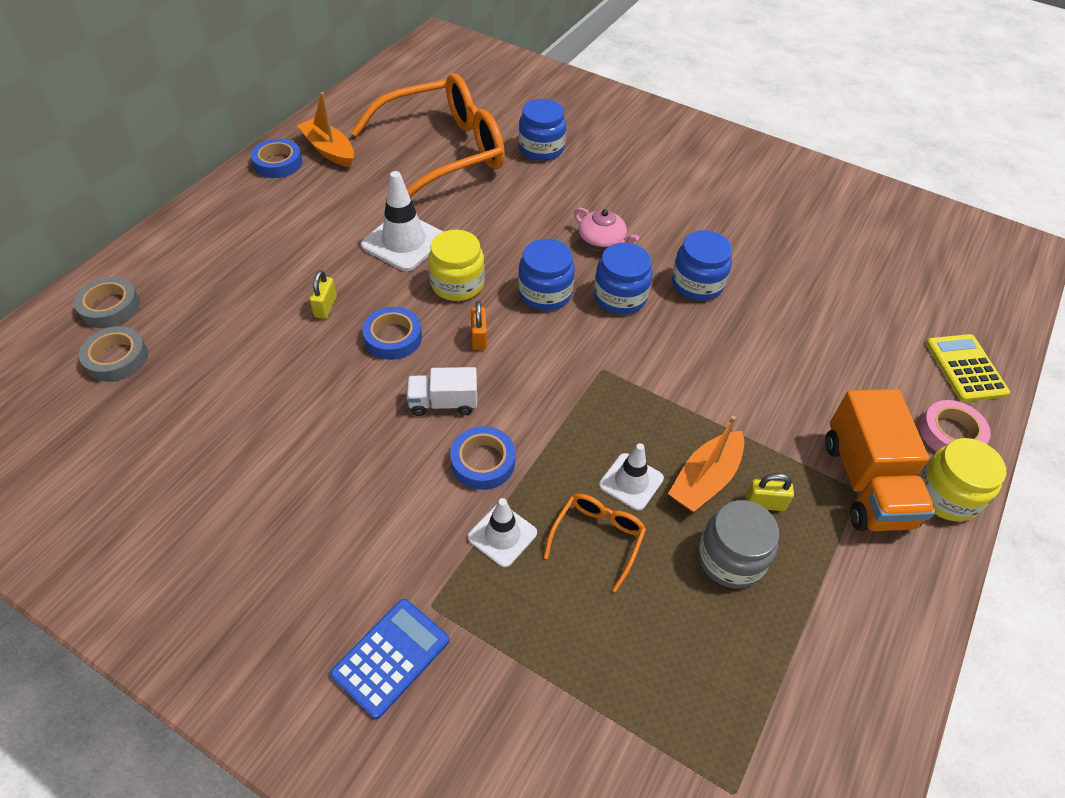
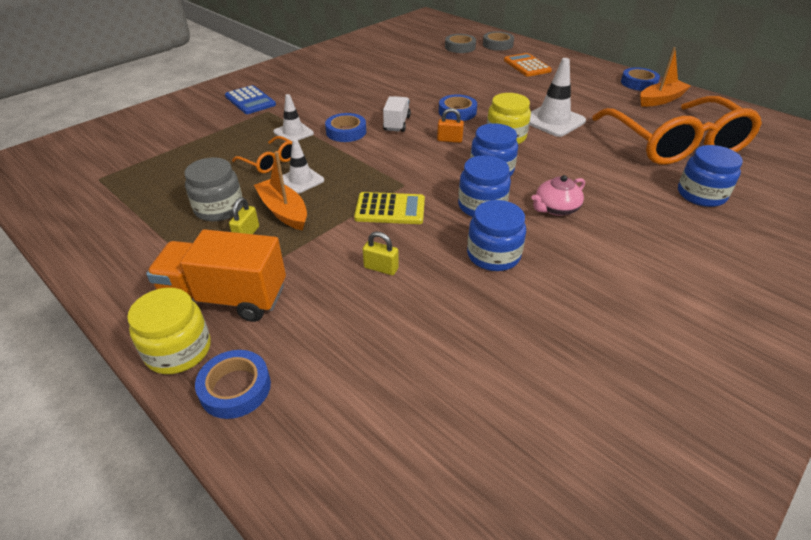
camera: 105 degrees right, 10 degrees down
(213, 268) = (527, 66): none -> orange calculator
(326, 307) = (489, 94): yellow padlock -> yellow padlock (381, 268)
(950, 433) = (235, 388): pink tape -> blue tape
(965, 368) = (310, 453): yellow calculator -> yellow calculator (390, 209)

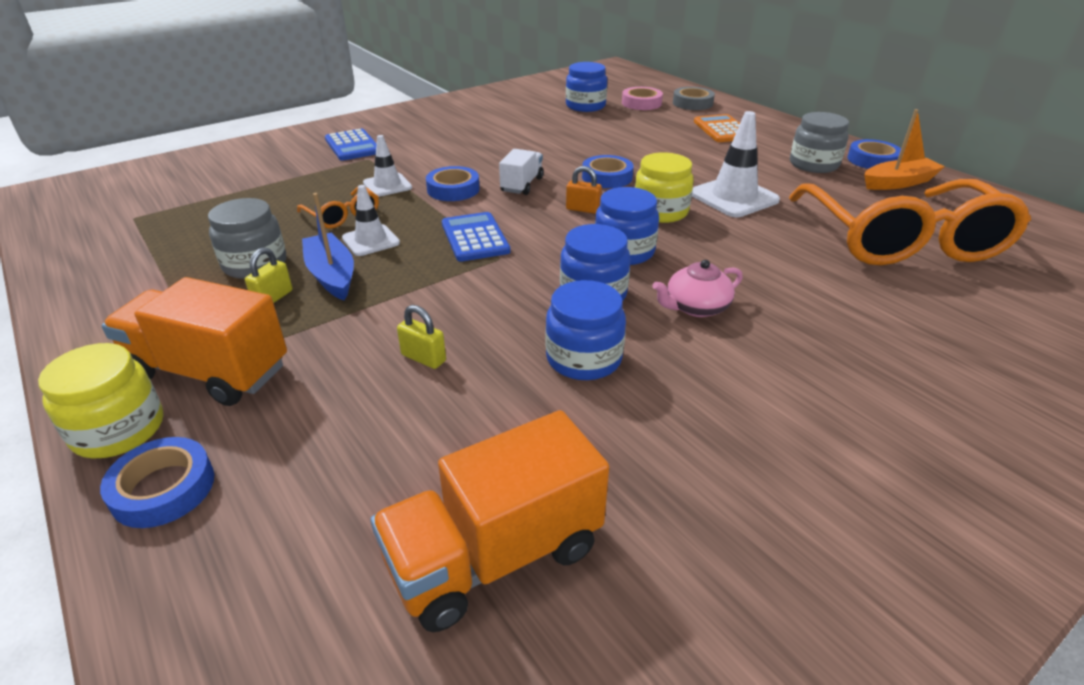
camera: 10 degrees right, 5 degrees down
(283, 211) = (331, 275): orange boat -> blue boat
(379, 170) = (475, 238): none -> blue calculator
(390, 209) = (468, 286): yellow calculator -> none
(460, 47) = (641, 103): grey tape -> pink tape
(487, 399) = (495, 556): none -> orange truck
(599, 89) = (813, 164): none -> grey jar
(701, 194) = (920, 310): blue jar -> blue jar (585, 106)

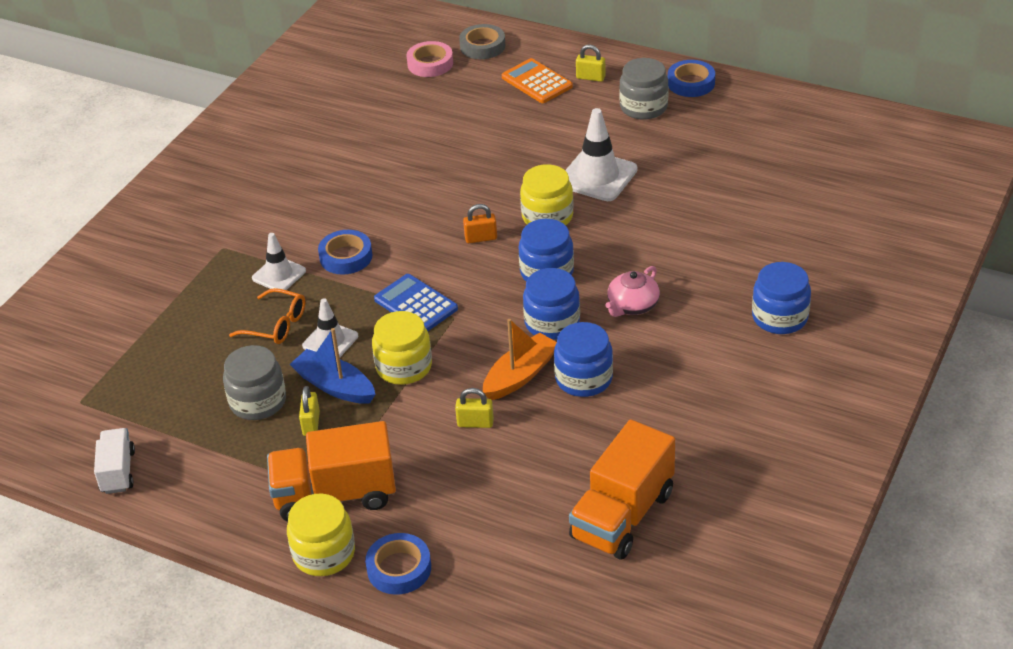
camera: 25 degrees left, 5 degrees up
(352, 146) = (186, 236): blue calculator -> none
(410, 282) = (404, 367): none -> yellow jar
(522, 185) = (404, 228): white truck -> white truck (118, 472)
(585, 106) = (375, 88): blue jar -> blue jar (779, 317)
(607, 177) = (473, 190): blue tape -> none
(774, 137) = (590, 77): none -> yellow padlock
(898, 183) = (723, 108): orange boat -> orange boat (520, 375)
(901, 240) = (748, 180): orange glasses -> none

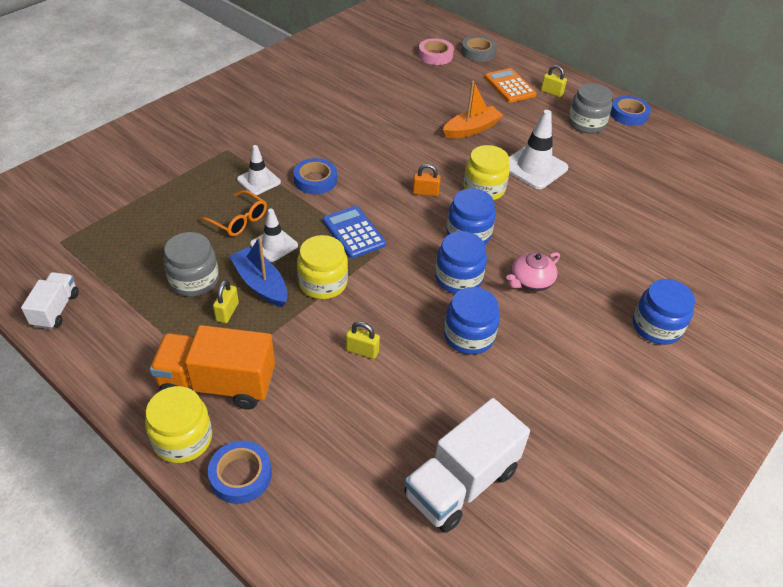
camera: 10 degrees right, 5 degrees up
(520, 375) = (416, 317): orange boat -> orange boat (471, 129)
(622, 515) = (461, 483): orange truck -> white truck

